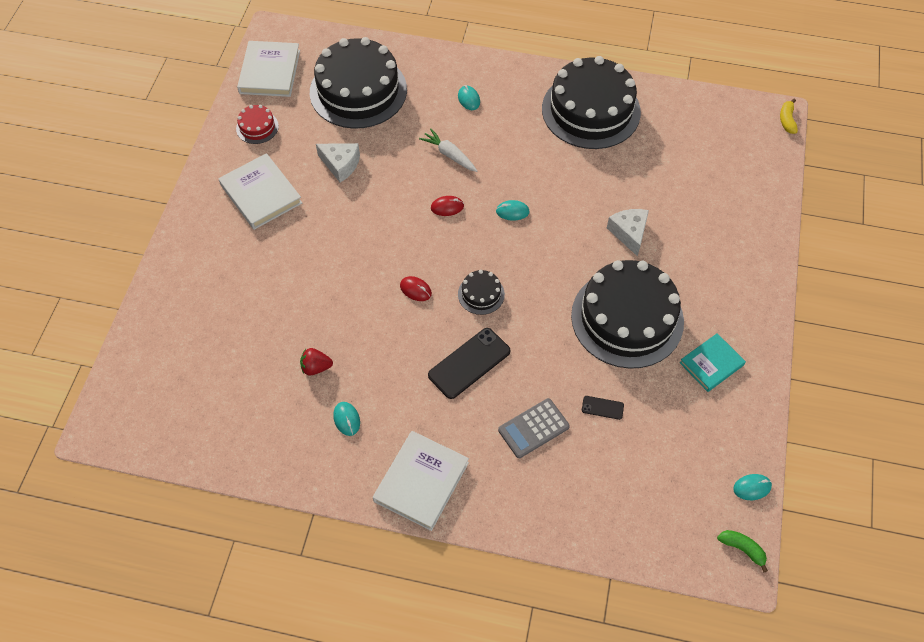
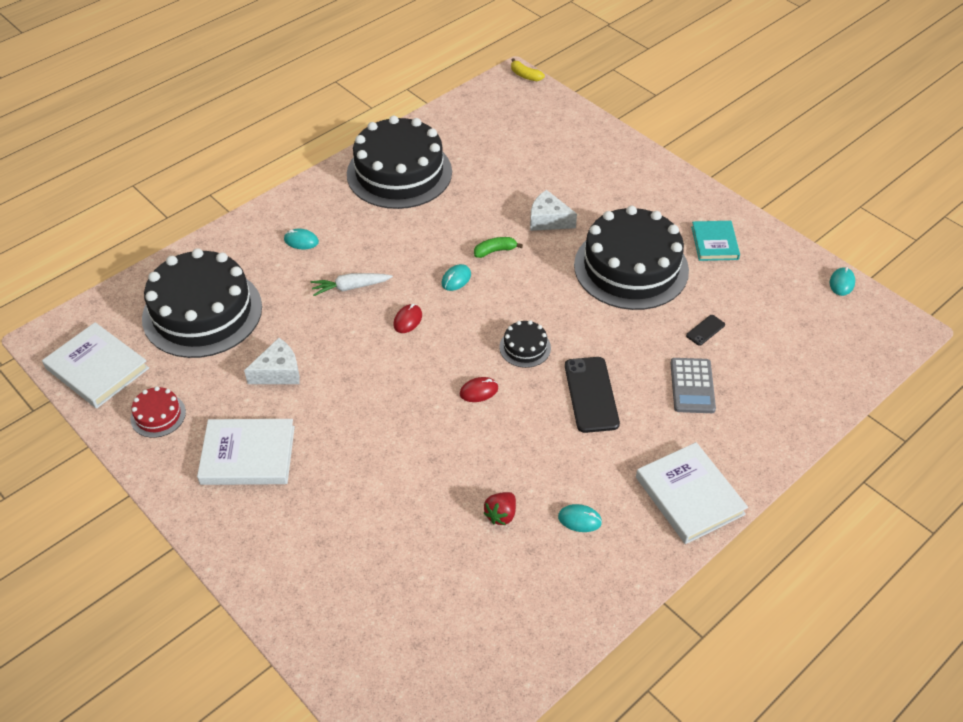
camera: 55 degrees left, 10 degrees down
(742, 549) = (891, 319): green banana -> green banana (495, 251)

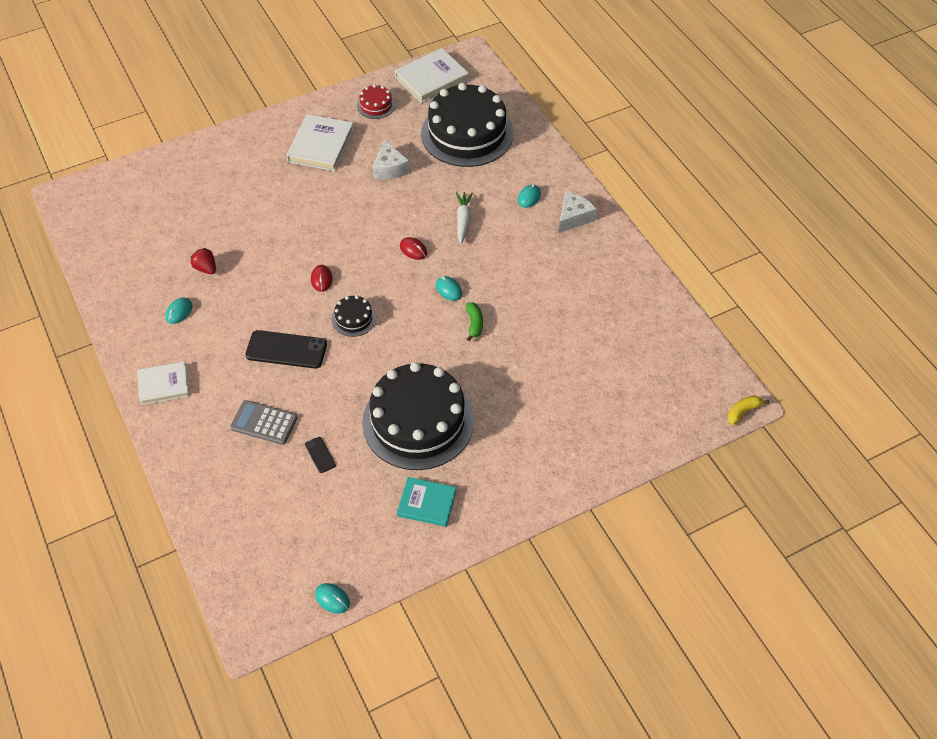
camera: 105 degrees right, 5 degrees up
(399, 173) = (601, 275): black cake -> none
(548, 220) = (502, 374): white cheese -> white cheese (573, 217)
(689, 495) = (164, 385): white book -> white book, size x0.66

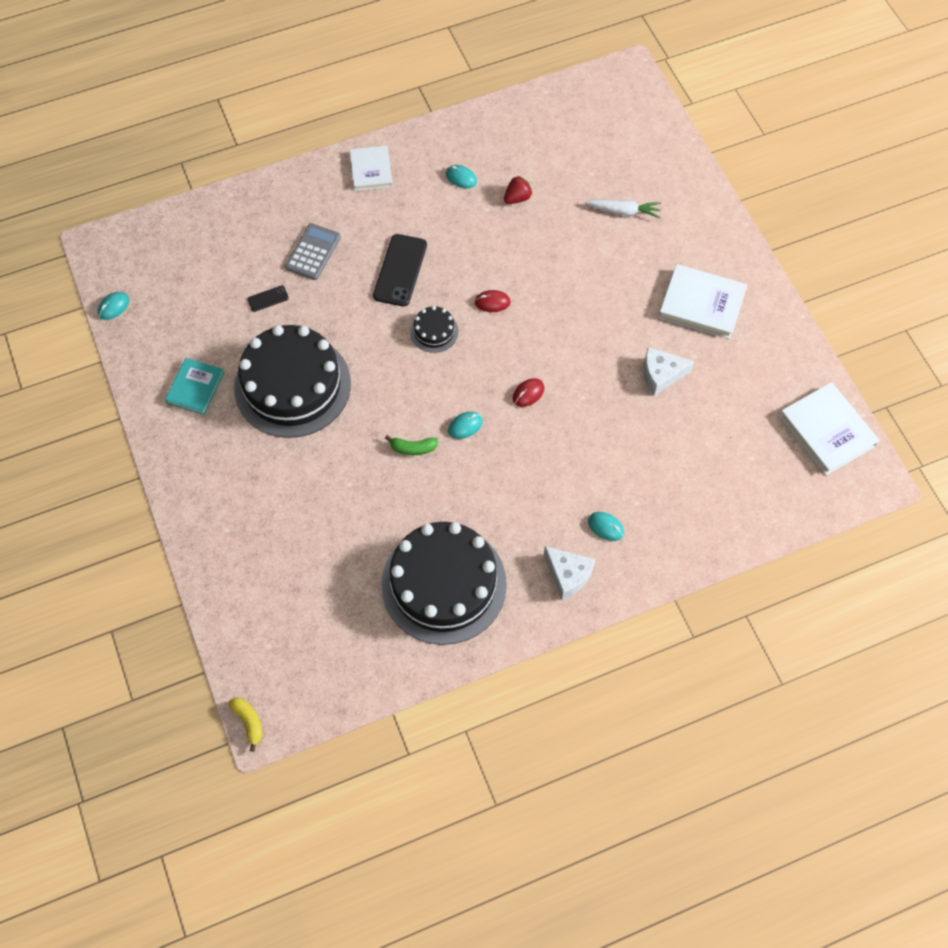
camera: 95 degrees right, 10 degrees up
(376, 105) = (774, 364): red cake -> none
(463, 220) = (571, 449): white carrot -> white carrot (623, 211)
(467, 133) = (722, 465): black cake -> black cake (444, 584)

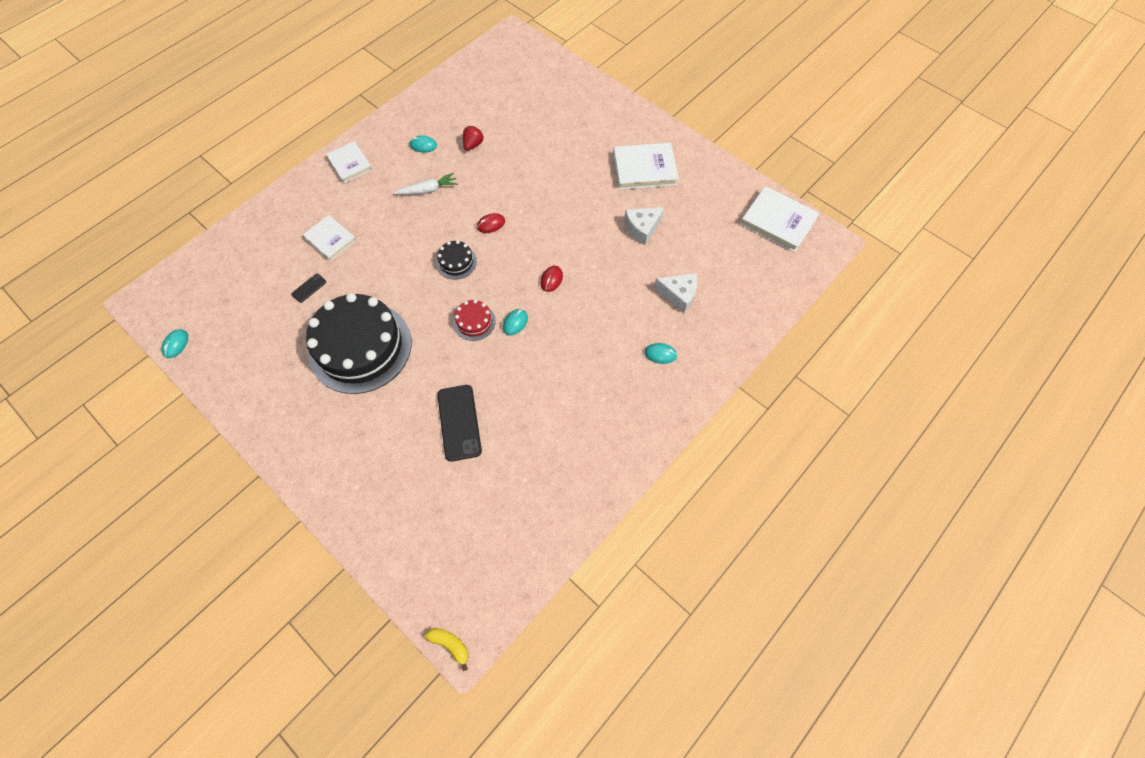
camera: 25 degrees left, 0 degrees up
(195, 388) = (277, 381): turquoise book -> none
(313, 252) = (330, 239): grey calculator -> white book
(400, 270) = (407, 227): black phone -> black phone (459, 422)
(413, 448) = (482, 356): green banana -> none
(422, 407) = (474, 322): none -> red cake
(444, 584) = (559, 452): black cake -> none
(568, 575) = (651, 402): white cheese -> white cheese (679, 295)
(623, 211) = (556, 127): white carrot -> white carrot (428, 190)

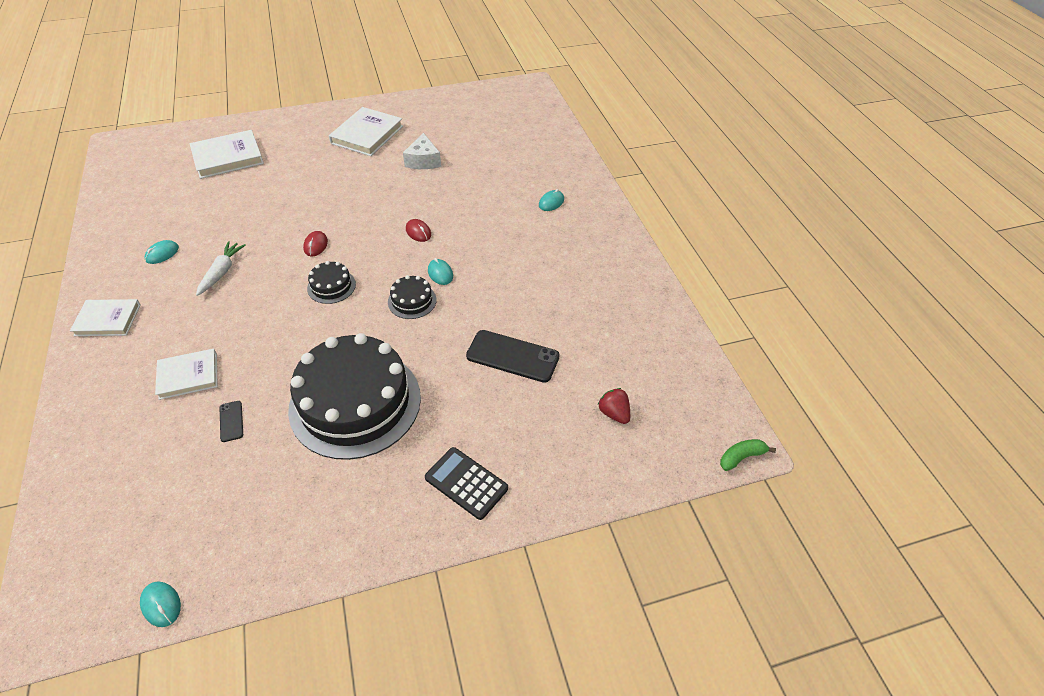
camera: 60 degrees left, 15 degrees down
(329, 456) = (466, 483): none -> black calculator
(450, 644) = (741, 457): yellow banana -> green banana
(473, 145) = (209, 219): red strawberry -> red strawberry (614, 413)
(474, 322) = (412, 301): red cake -> black cake
(679, 295) = (506, 170): white cheese -> none
(778, 221) = (490, 97): white book -> white book (228, 157)

